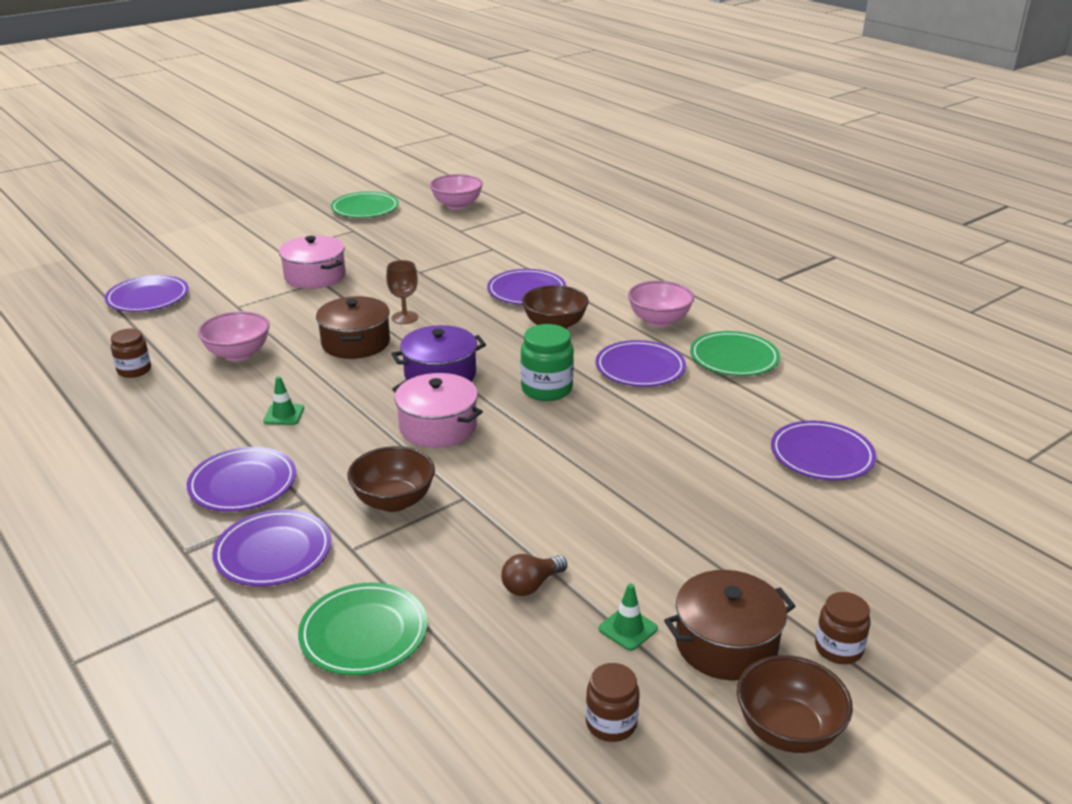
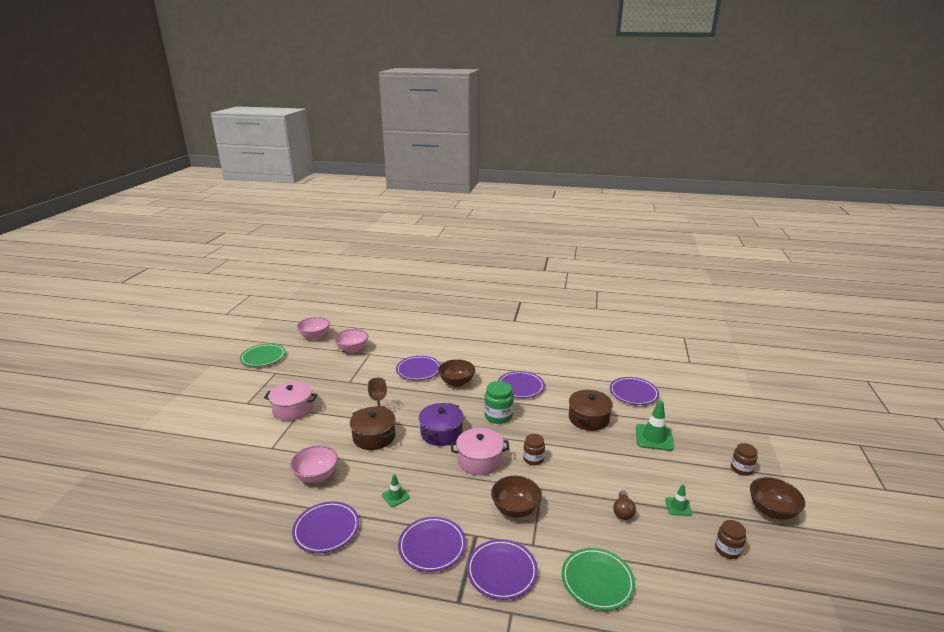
camera: 40 degrees left, 5 degrees down
(134, 370) = (264, 519): brown jar -> brown jar (533, 459)
(148, 298) = (201, 470): purple plate -> purple plate (326, 529)
(659, 321) = (496, 360): pink bowl -> pink bowl (352, 349)
(726, 644) = (712, 490): brown pot -> brown pot (588, 418)
(734, 358) = (548, 365): green plate -> none
(749, 528) = (654, 437): none -> green traffic cone

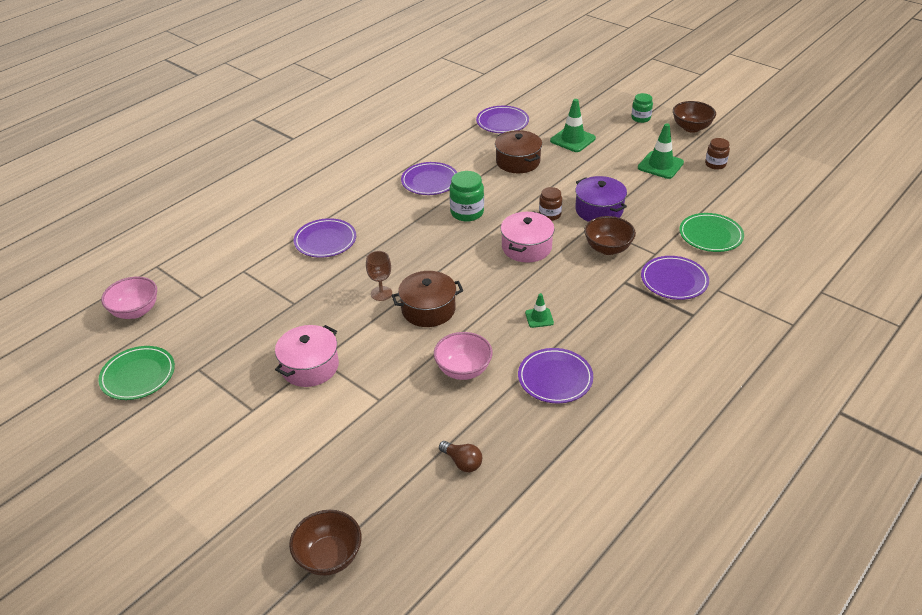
camera: 60 degrees left, 15 degrees up
(352, 349) = (214, 283): pink bowl -> none
(432, 546) = (622, 312): purple plate -> none
(441, 433) = (462, 259): purple pot -> purple pot (599, 210)
(456, 382) = (379, 220): brown bowl -> brown bowl (329, 557)
(623, 512) = (648, 193): brown light bulb -> brown light bulb (462, 462)
(678, 506) = (660, 165): green traffic cone -> green traffic cone, size x1.80
(741, 469) = (640, 118): brown jar -> green jar

